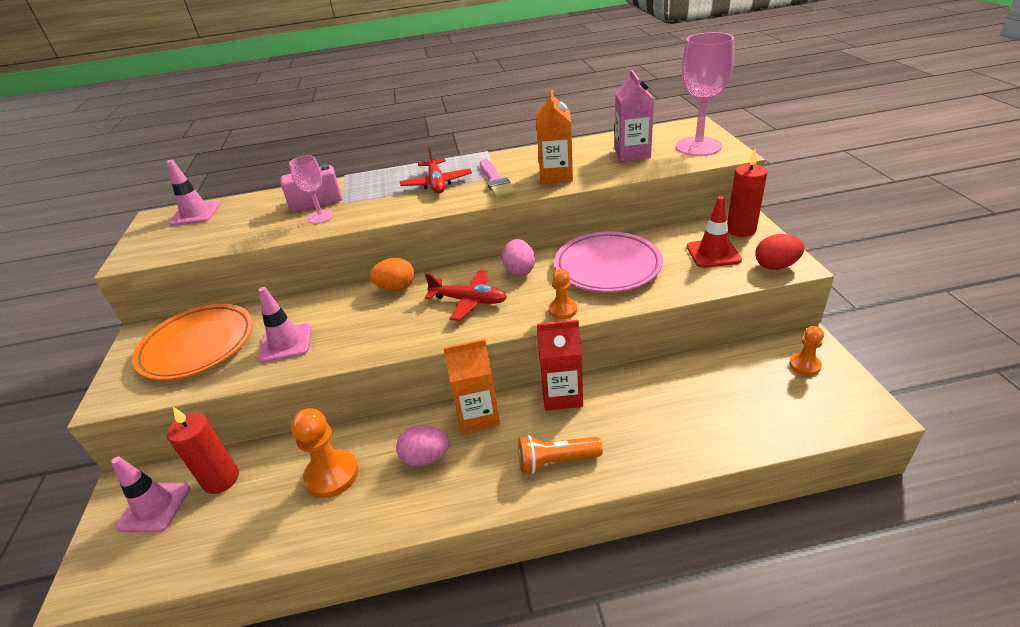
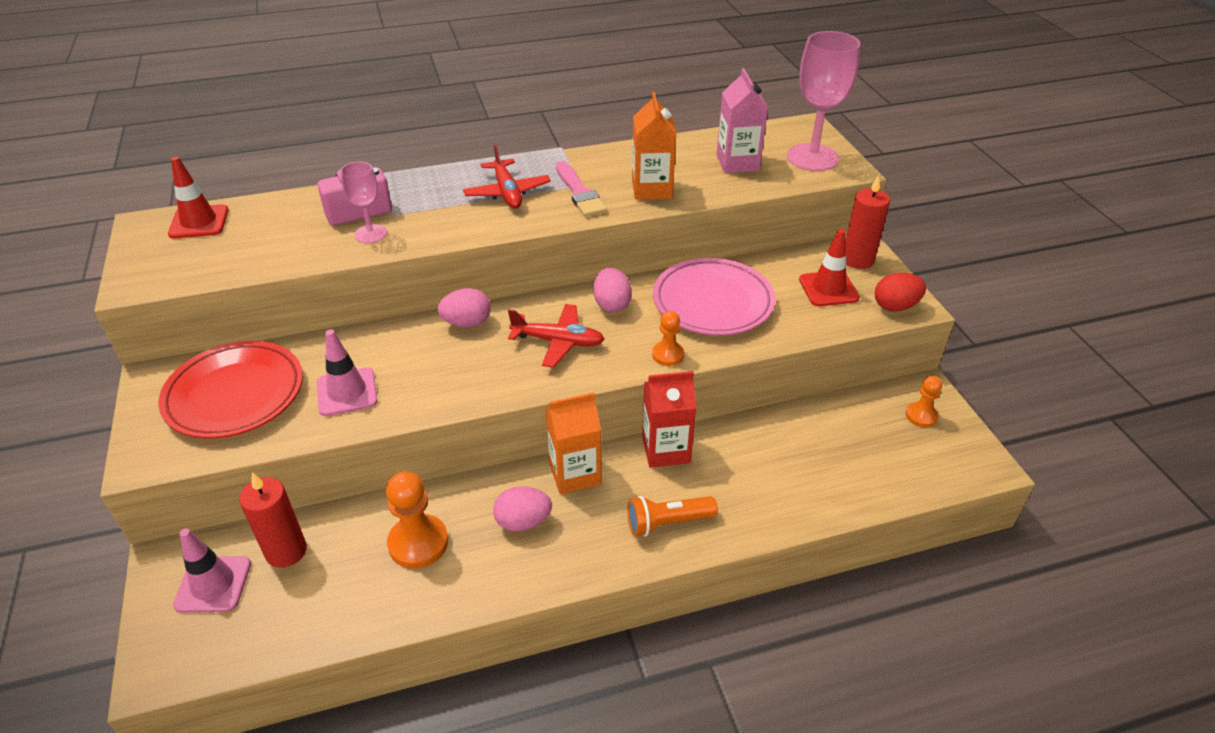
camera: 10 degrees left, 5 degrees up
(195, 214) = (199, 222): pink traffic cone -> red traffic cone
(198, 346) = (235, 394): orange plate -> red plate
(396, 288) = (467, 323): orange egg -> pink egg

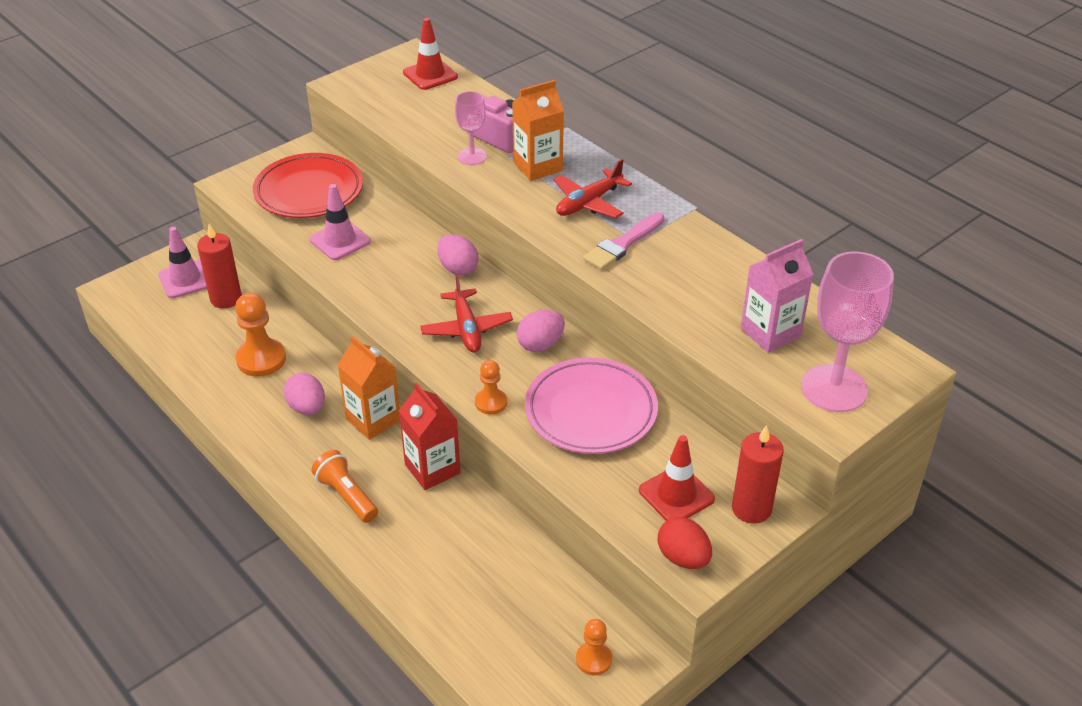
camera: 65 degrees right, 0 degrees up
(651, 189) = (666, 287): orange carton -> orange carton (537, 166)

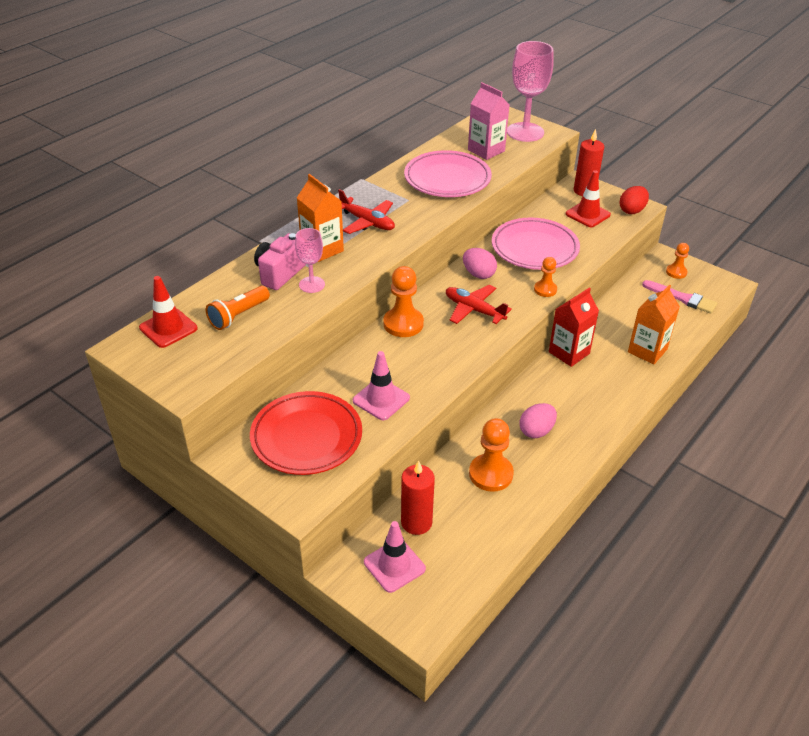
camera: 100 degrees left, 0 degrees up
(347, 496) = (612, 390): orange flashlight -> orange flashlight (238, 315)
(373, 420) = (534, 391): orange carton -> orange carton (647, 351)
(458, 268) = (403, 324): pink egg -> orange pawn
(466, 329) = (474, 310): red plane -> red plane turned 120 degrees counterclockwise
(622, 244) = (414, 205): pink brush -> pink brush (682, 298)
(686, 282) = (447, 179): none -> pink plate

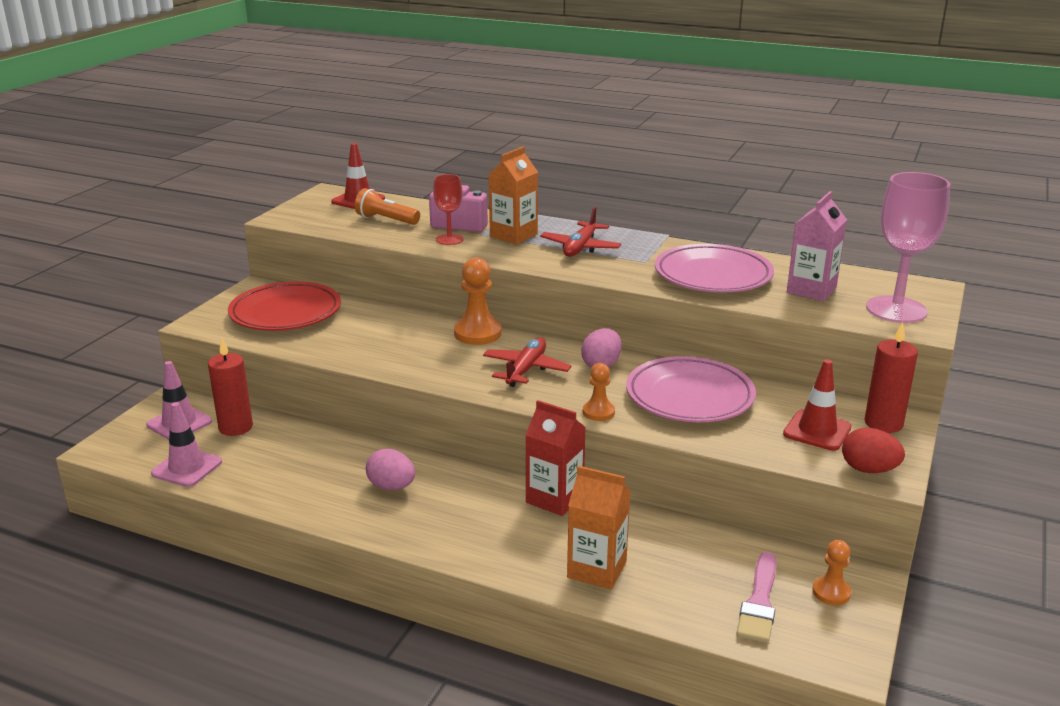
camera: 75 degrees right, 15 degrees down
(312, 284) = (449, 239): pink goblet -> red goblet
(381, 399) = (348, 338): pink traffic cone -> pink traffic cone (187, 468)
(491, 474) = (312, 463): orange pawn -> none

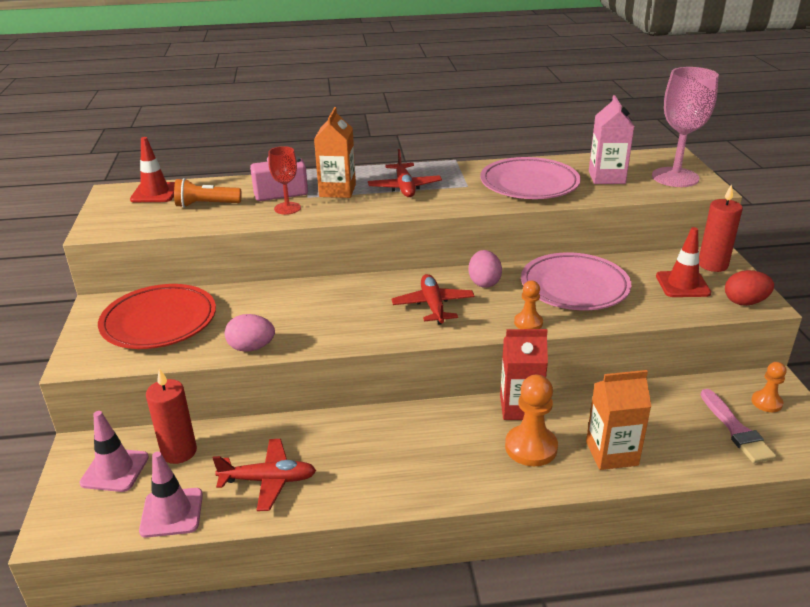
camera: 30 degrees left, 5 degrees up
(278, 473) = (268, 480): none -> red plane
(391, 487) = (384, 451): pink egg -> pink egg (251, 348)
(477, 333) = (357, 286): orange pawn -> orange pawn (531, 447)

